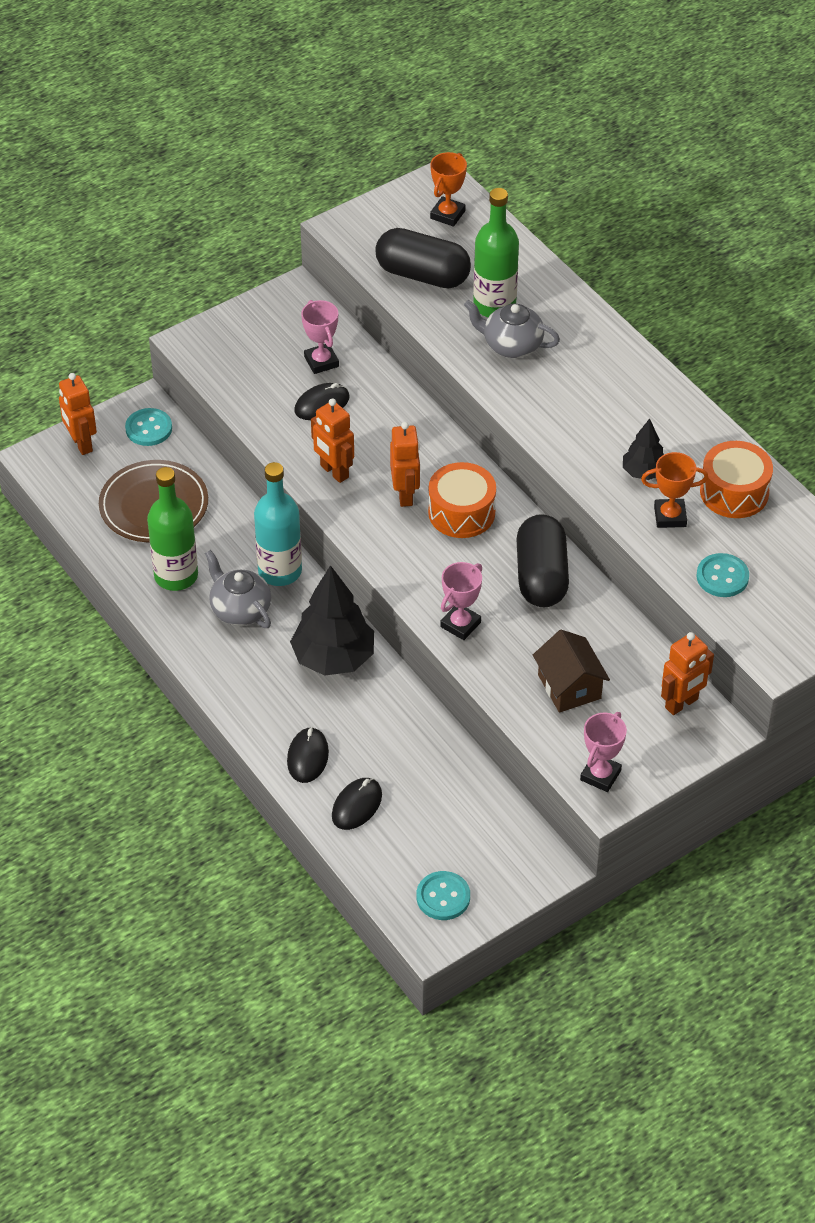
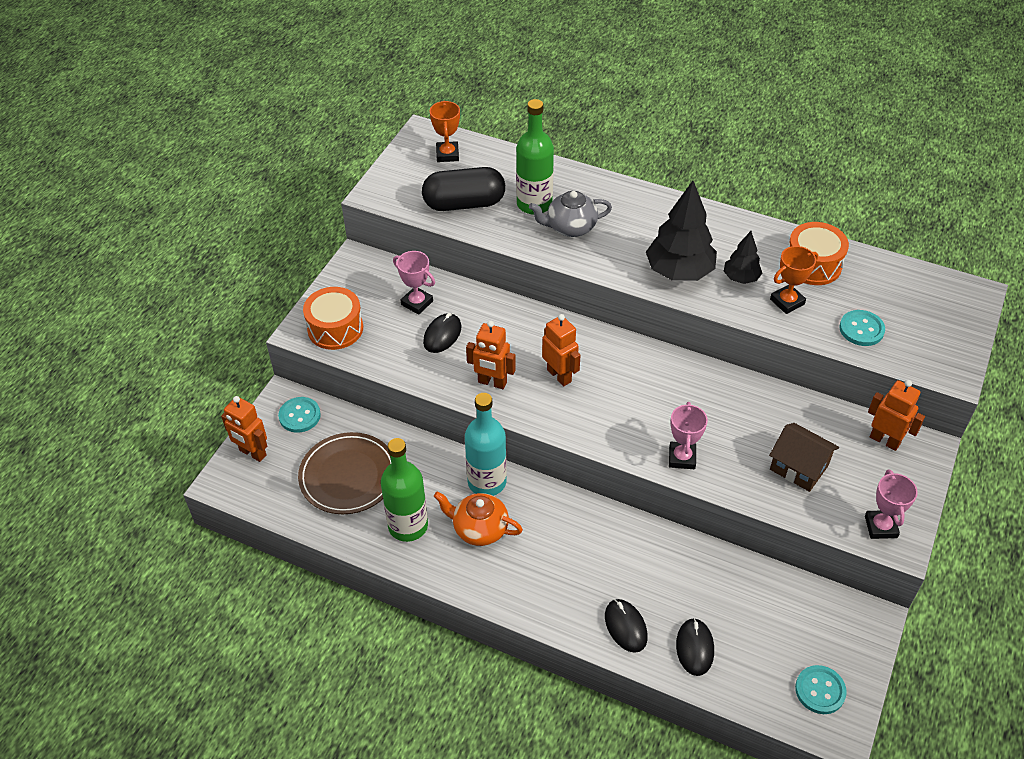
camera: 30 degrees left, 0 degrees up
(240, 609) = (479, 529): grey teapot -> orange teapot
(334, 658) = (581, 532): black tree -> black tree (679, 271)
(461, 512) = (611, 370): orange drum -> orange drum (335, 328)
(541, 576) = (707, 391): black capsule -> none
(682, 704) = (884, 440): orange robot -> orange robot turned 75 degrees counterclockwise

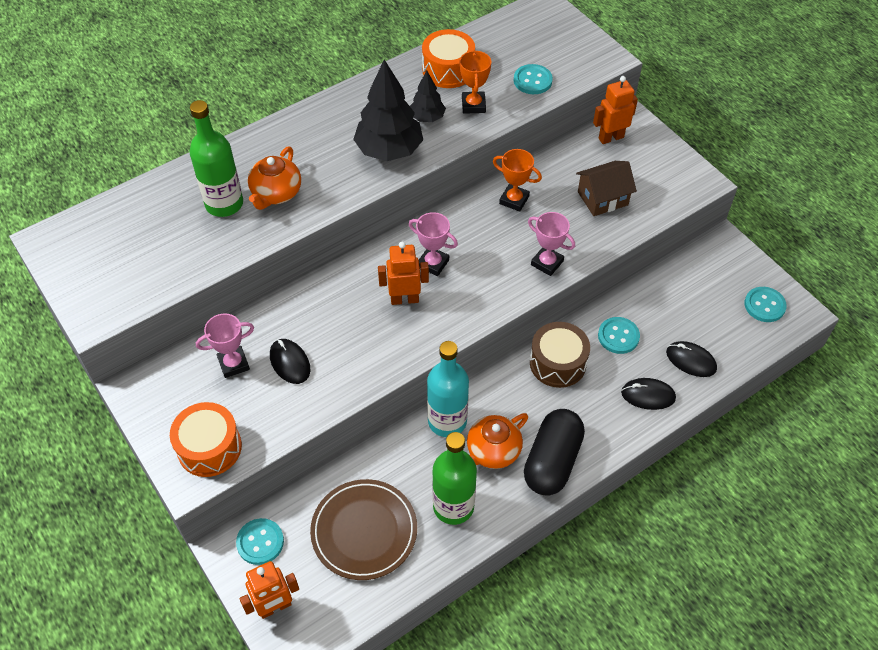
camera: 60 degrees left, 5 degrees up
(447, 154) = (96, 235): orange trophy -> orange trophy (514, 200)
(464, 204) = (175, 254): black capsule -> black capsule (552, 461)
(492, 382) = (375, 351): orange robot -> none
(570, 227) = (276, 193): grey teapot -> orange teapot
(607, 536) = (557, 363): none -> brown drum
(675, 572) = (618, 336): none -> turquoise button
(880, 527) = (682, 183): pink trophy -> pink trophy (433, 263)

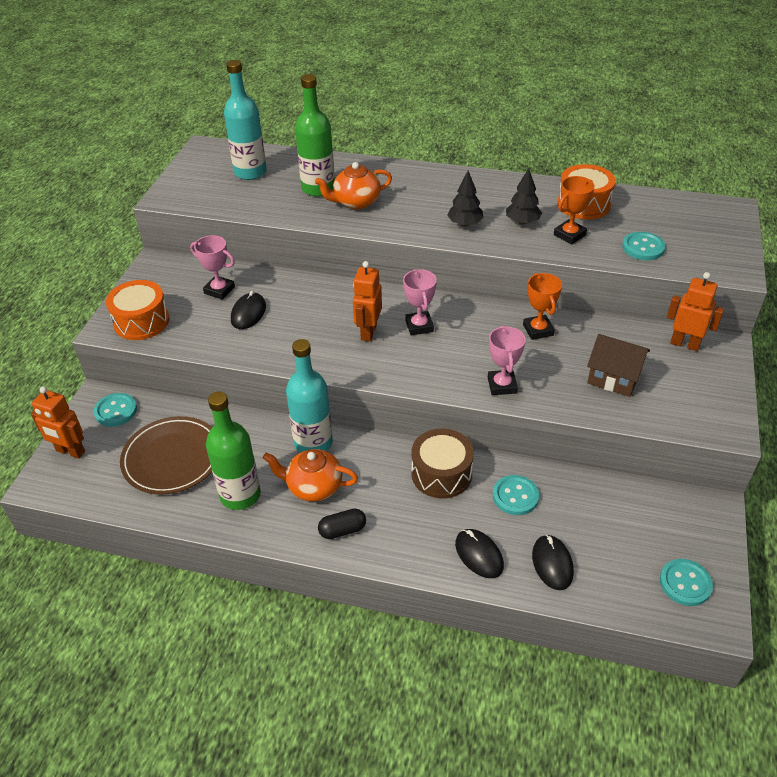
camera: 50 degrees right, 10 degrees down
(136, 233) = (250, 172): none -> turquoise bottle
(389, 150) = (465, 224): black tree -> black tree, size x0.54
(404, 299) = (368, 332): orange robot -> orange robot turned 120 degrees counterclockwise
(552, 461) = (342, 530): black capsule -> black capsule, size x0.50

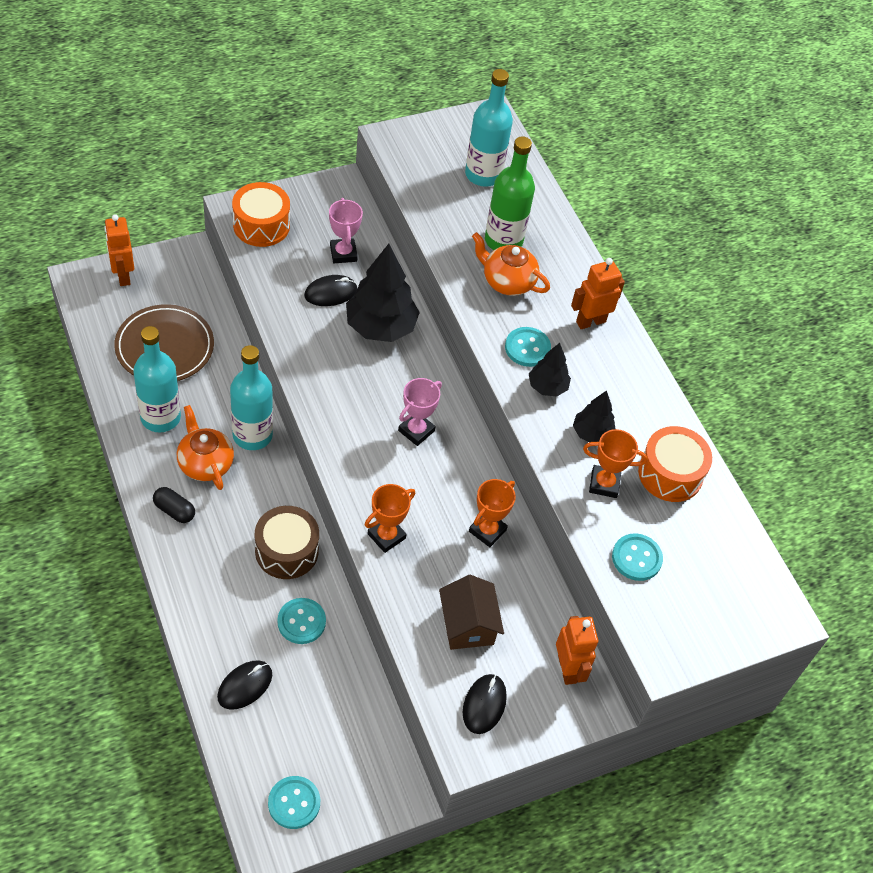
camera: 45 degrees right, 10 degrees up
(116, 411) = (185, 275): turquoise button -> turquoise button (527, 348)
(240, 495) = (160, 417): green bottle -> turquoise bottle
(307, 302) = (380, 327): none -> black tree
(368, 332) = (376, 396): orange robot -> orange robot (590, 321)
(479, 555) = (216, 624): black mouse -> black mouse (484, 705)
(502, 385) = (386, 536): pink trophy -> orange trophy

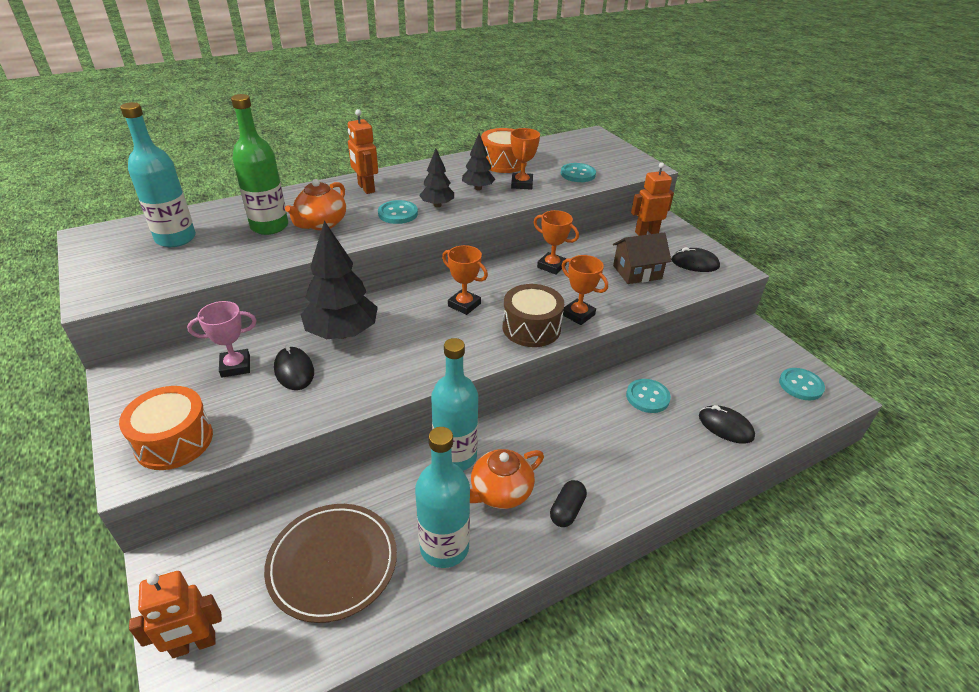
camera: 90 degrees left, 15 degrees down
(286, 551) = (582, 414): brown drum -> brown drum (531, 328)
(416, 431) = (464, 305): pink trophy -> orange trophy

